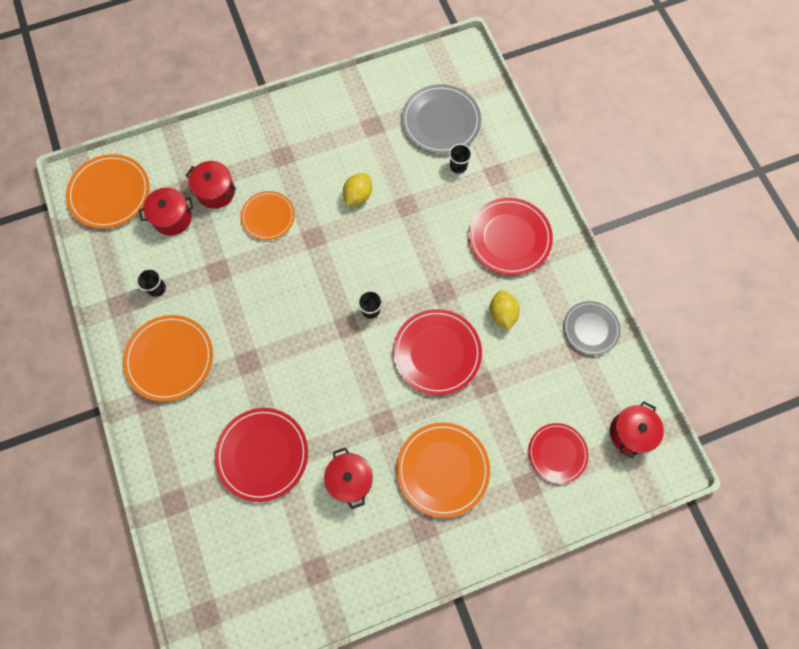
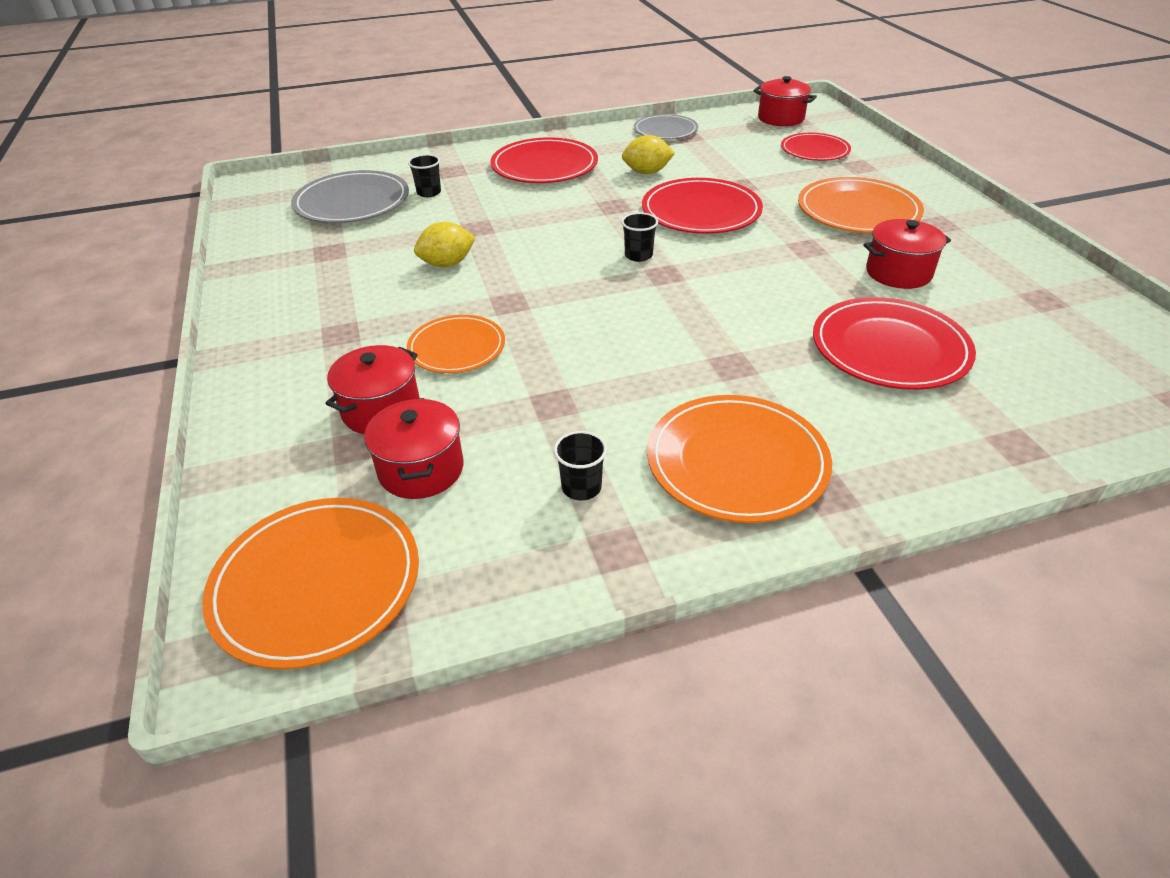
camera: 85 degrees left, 30 degrees down
(358, 196) = (447, 264): yellow lemon -> yellow lemon turned 60 degrees counterclockwise

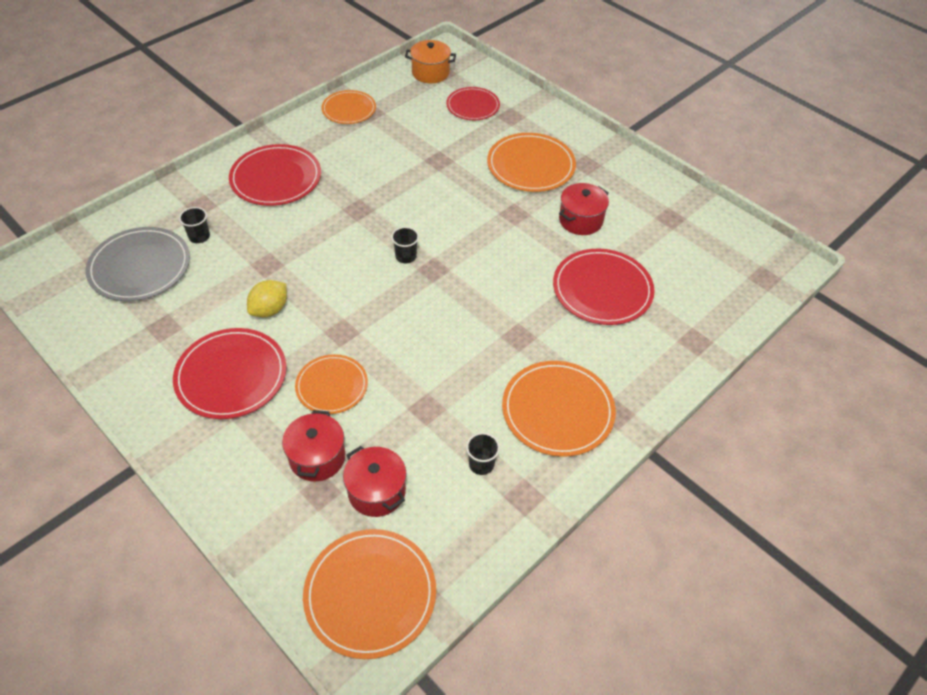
camera: 30 degrees left, 10 degrees up
(647, 172) = (362, 164): yellow lemon -> none
(665, 130) = (349, 109): grey plate -> orange plate
(701, 211) = (425, 197): red plate -> red plate (231, 376)
(781, 118) = (430, 73): red pot -> orange pot

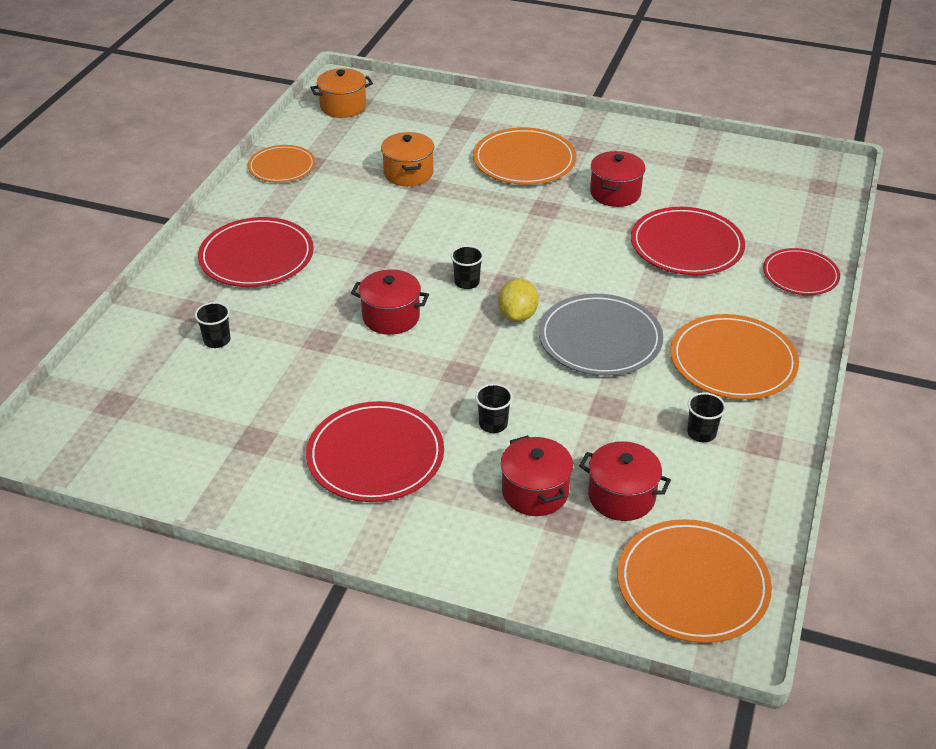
camera: 25 degrees left, 10 degrees down
(140, 267) = (172, 393): grey plate -> grey plate (600, 339)
(270, 310) = (363, 380): yellow lemon -> yellow lemon (517, 316)
(329, 264) = (391, 317): none -> red pot
(332, 386) = (493, 424): orange plate -> black cup
(434, 146) = (408, 173): none -> orange pot
(473, 106) = (416, 125): red plate -> red plate (800, 275)

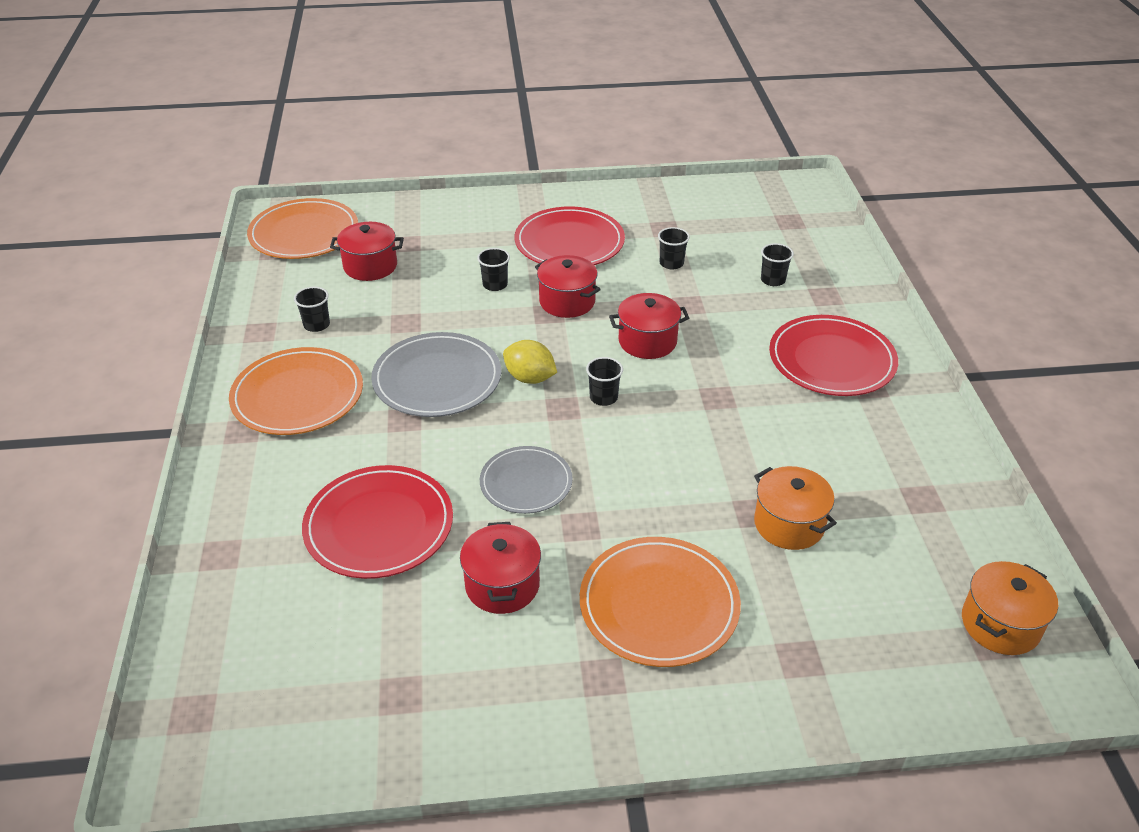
camera: 155 degrees right, 0 degrees up
(282, 167) = (945, 480): orange plate -> none
(293, 391) = (671, 263): none -> black cup
(517, 316) = (530, 378): yellow lemon -> yellow lemon turned 45 degrees counterclockwise
(535, 492) = (437, 252): red pot -> red pot (567, 302)
(567, 242) = (526, 483): none -> grey plate
(800, 275) = (228, 526): red plate -> none

